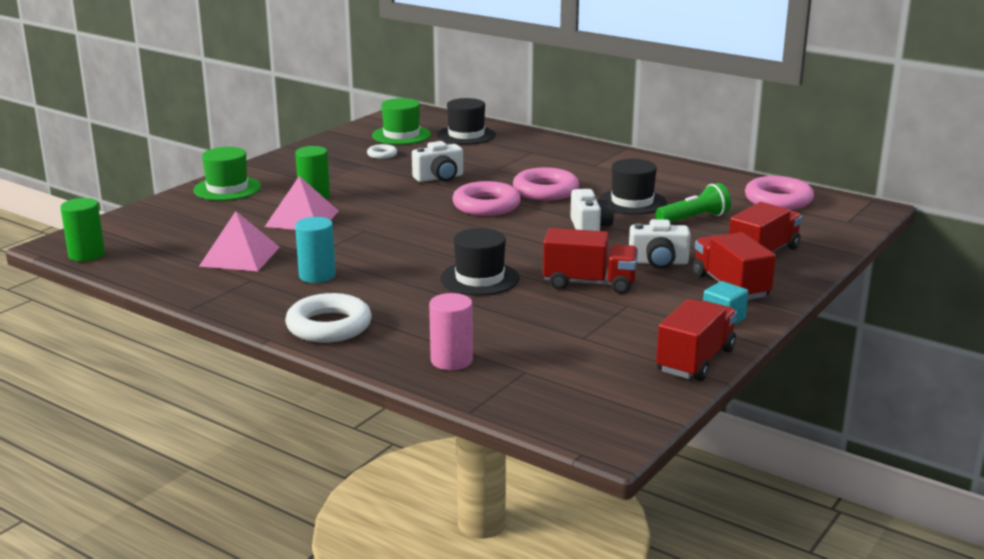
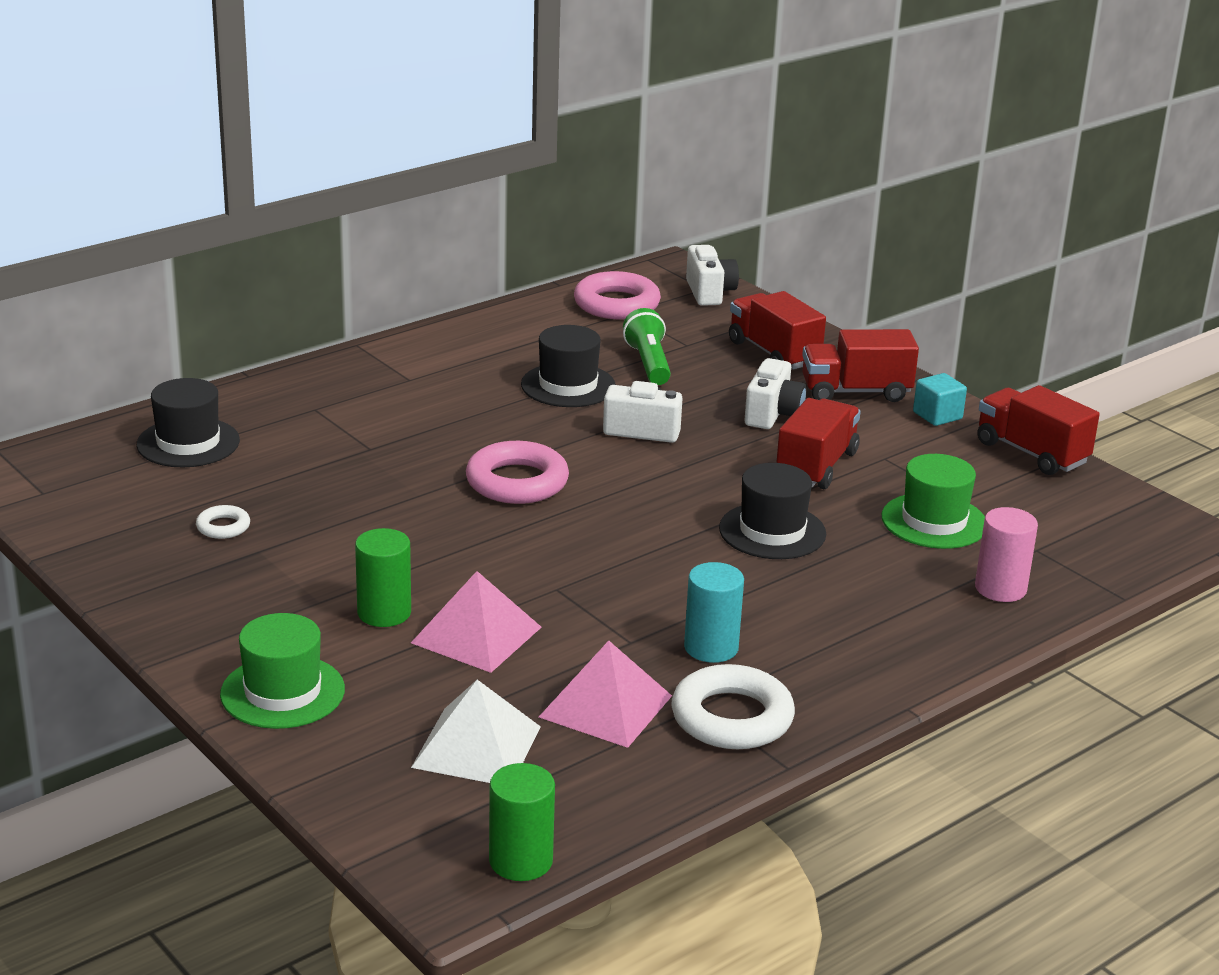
camera: 75 degrees left, 5 degrees up
(189, 233) = (477, 746): none -> white pyramid
(329, 326) = (881, 658): white ring -> white ring (732, 717)
(401, 135) = (135, 495): green hat -> green hat (934, 521)
(439, 178) = (376, 497): white camera -> white camera (709, 292)
(545, 191) = (487, 431): pink ring -> none

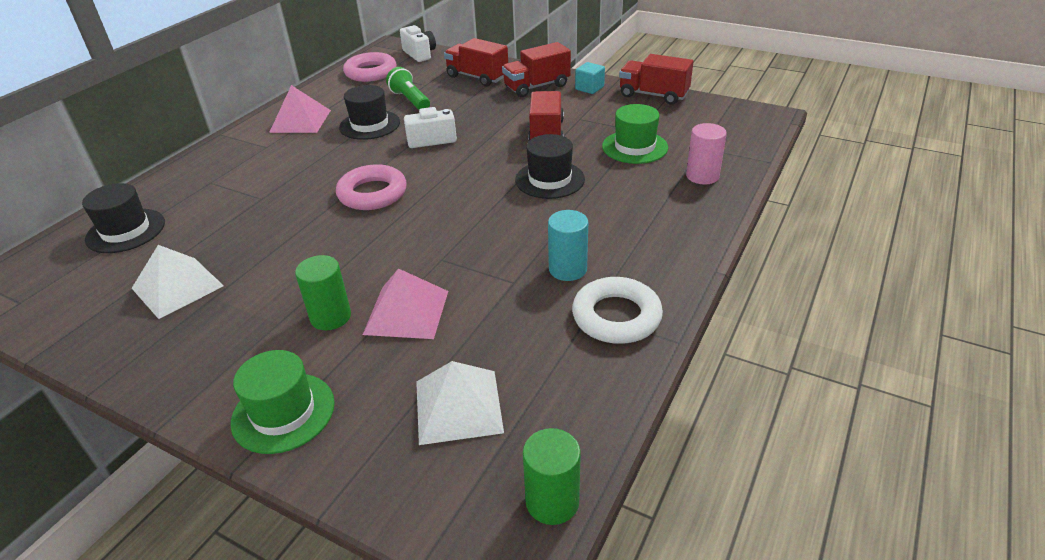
camera: 20 degrees left, 10 degrees up
(223, 527) = (177, 287): white ring -> white pyramid
(606, 706) = (529, 338): pink pyramid -> pink pyramid (300, 121)
(772, 414) = (500, 110): white camera -> none

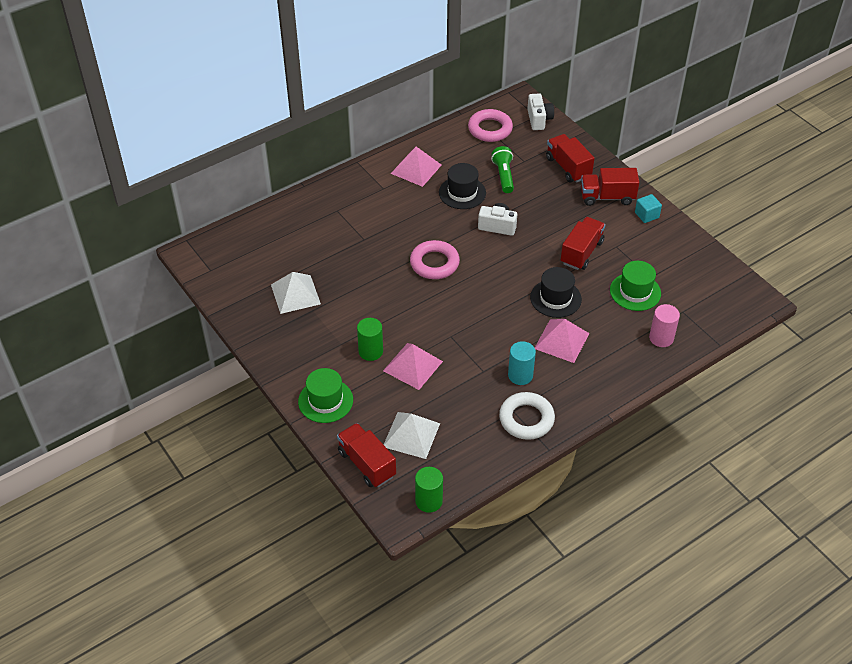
camera: 25 degrees right, 10 degrees up
(126, 231) = (276, 235): black hat -> none
(590, 216) = (561, 340): none -> pink pyramid
(653, 95) = (690, 243): red truck -> red truck (367, 464)

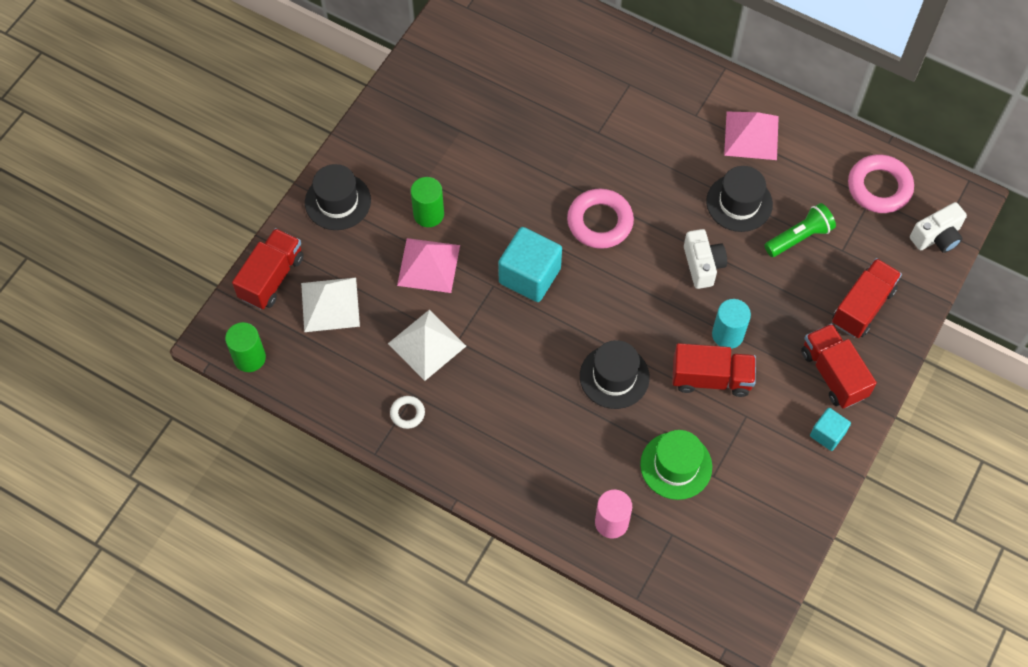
camera: 65 degrees right, 15 degrees up
(295, 294) = (475, 103): white pyramid -> white pyramid (427, 344)
(325, 401) = (338, 201): green hat -> black hat
(454, 314) = (529, 275): none -> turquoise cube
(520, 375) = (470, 382): turquoise cylinder -> turquoise cylinder (727, 334)
(526, 419) = (407, 413): white ring -> white ring, size x0.50
(561, 340) = (547, 408): pink pyramid -> none

